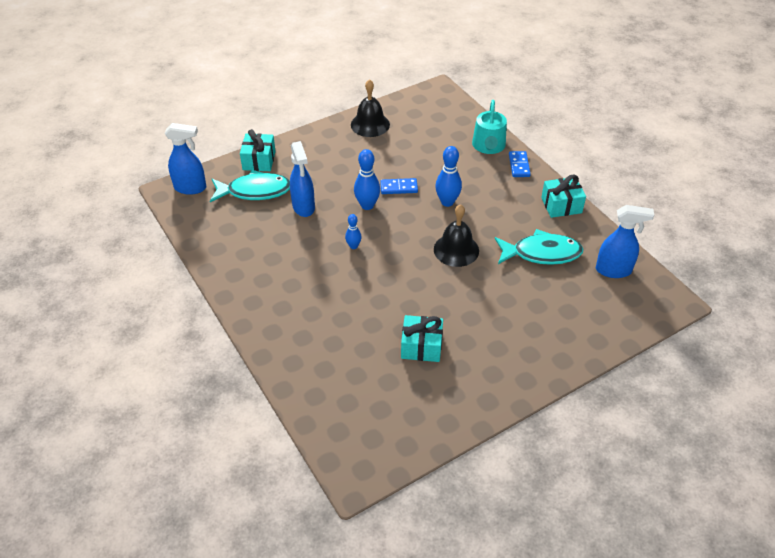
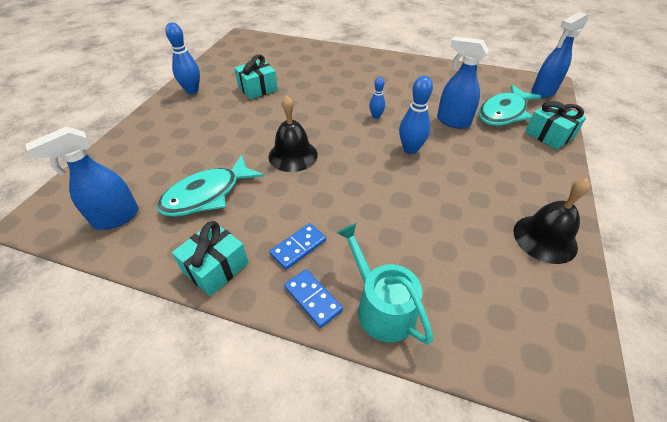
camera: 140 degrees right, 0 degrees up
(399, 188) = (408, 181): blue domino -> blue domino (298, 247)
(447, 202) = (347, 193): blue bowling pin -> blue bowling pin (192, 90)

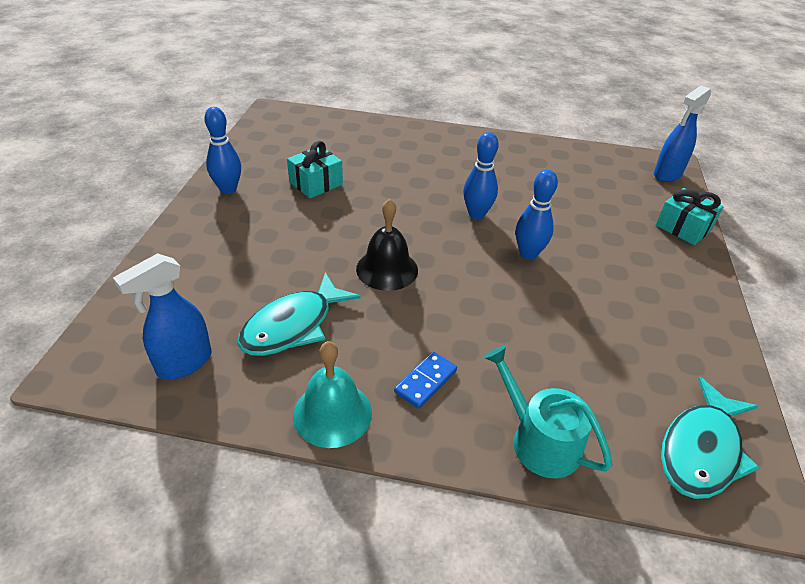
camera: 10 degrees left, 5 degrees down
(216, 267) = (332, 413): turquoise gift -> turquoise bell
(313, 299) = (459, 439): blue domino -> none
(376, 116) = (476, 214): blue bowling pin -> blue bowling pin, size x1.70
(452, 121) = (570, 216): blue spray bottle -> none
(503, 113) = (627, 203): turquoise fish -> turquoise fish (701, 450)
(545, 238) = (700, 349): black bell -> none

